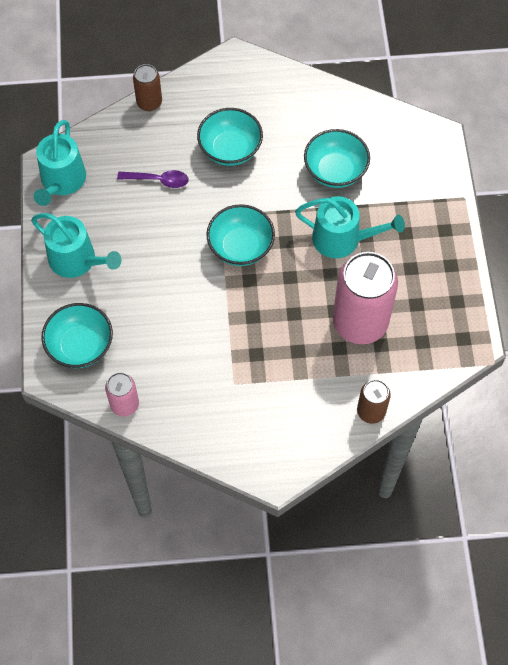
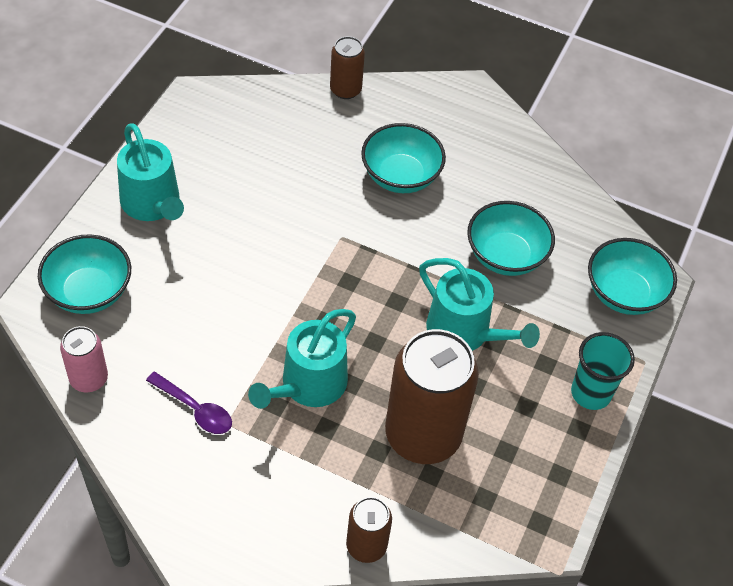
camera: 25 degrees right, 10 degrees down
(62, 181) = (196, 120): turquoise watering can -> turquoise watering can (309, 385)
(158, 180) = (299, 169): purple spoon -> purple spoon (195, 409)
(240, 247) = (340, 281): turquoise bowl -> turquoise bowl (624, 293)
(360, 322) = (423, 435): pink can -> brown can
(444, 237) = (591, 393): none -> turquoise cup

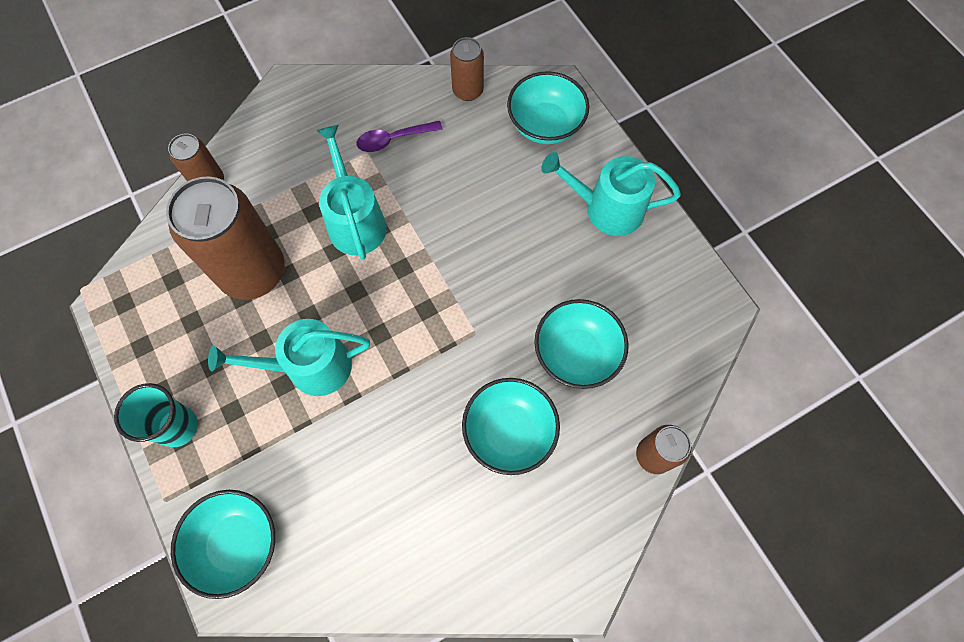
camera: 130 degrees right, 15 degrees up
(89, 379) = (468, 90): pink can -> brown can
(506, 256) = (356, 463): turquoise bowl -> turquoise bowl (576, 353)

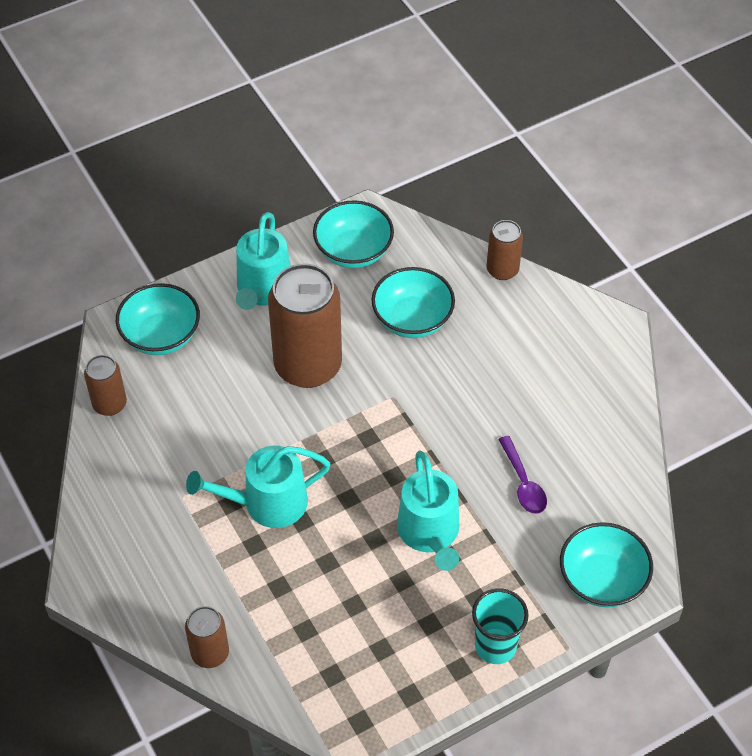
camera: 90 degrees left, 15 degrees down
(253, 271) = (324, 595): brown can -> brown can (308, 365)
(393, 139) = (167, 472): purple spoon -> purple spoon (523, 483)
(509, 432) = (487, 371): turquoise bowl -> turquoise bowl (353, 251)

